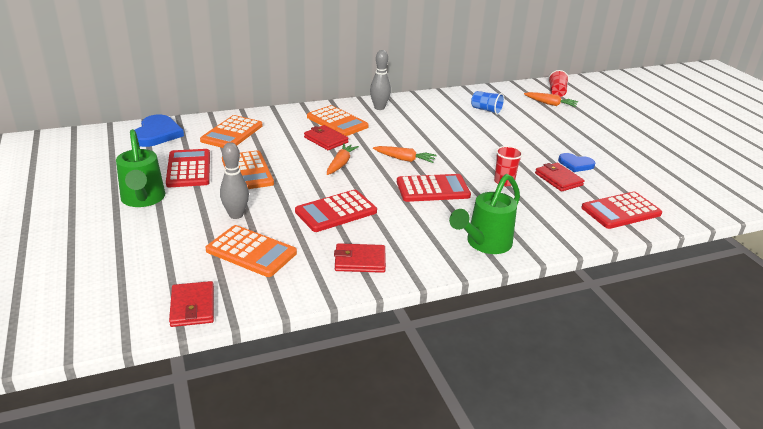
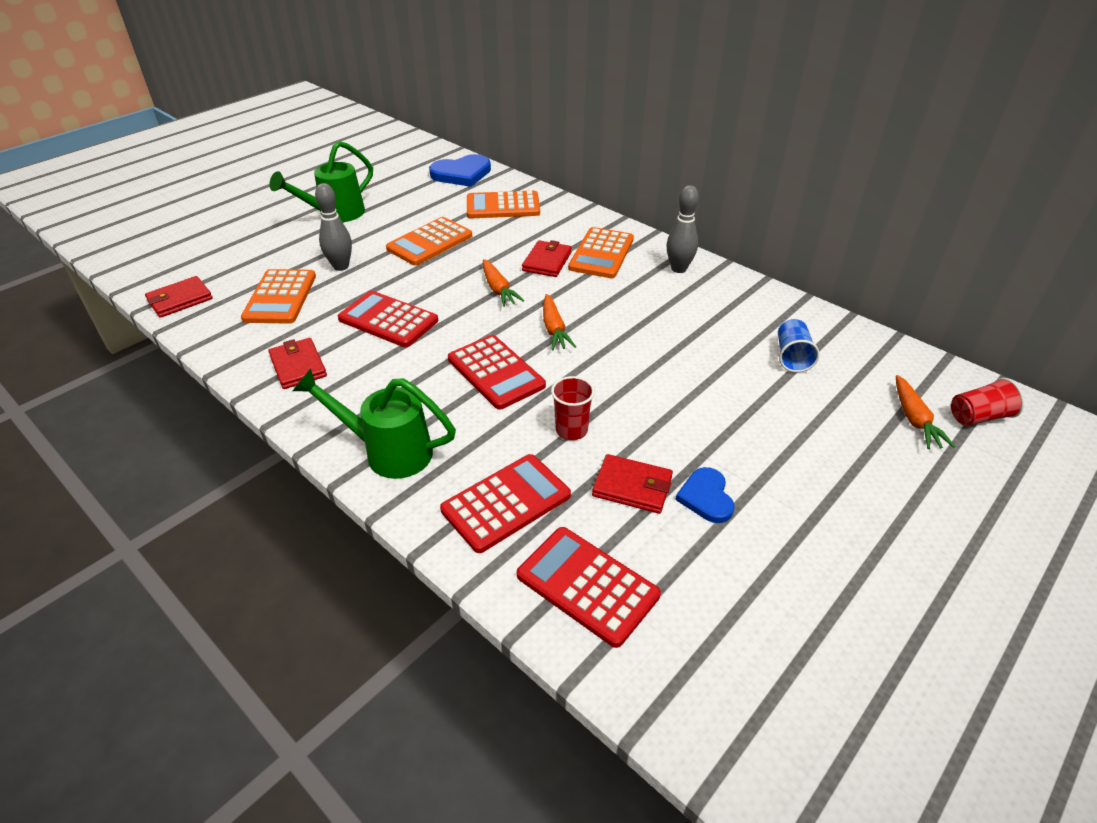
camera: 65 degrees right, 10 degrees up
(189, 169) = (408, 213): red calculator -> red calculator (506, 503)
(340, 164) = (498, 289): orange carrot -> orange carrot turned 75 degrees clockwise
(558, 179) = (632, 486): red wallet -> red wallet turned 75 degrees clockwise

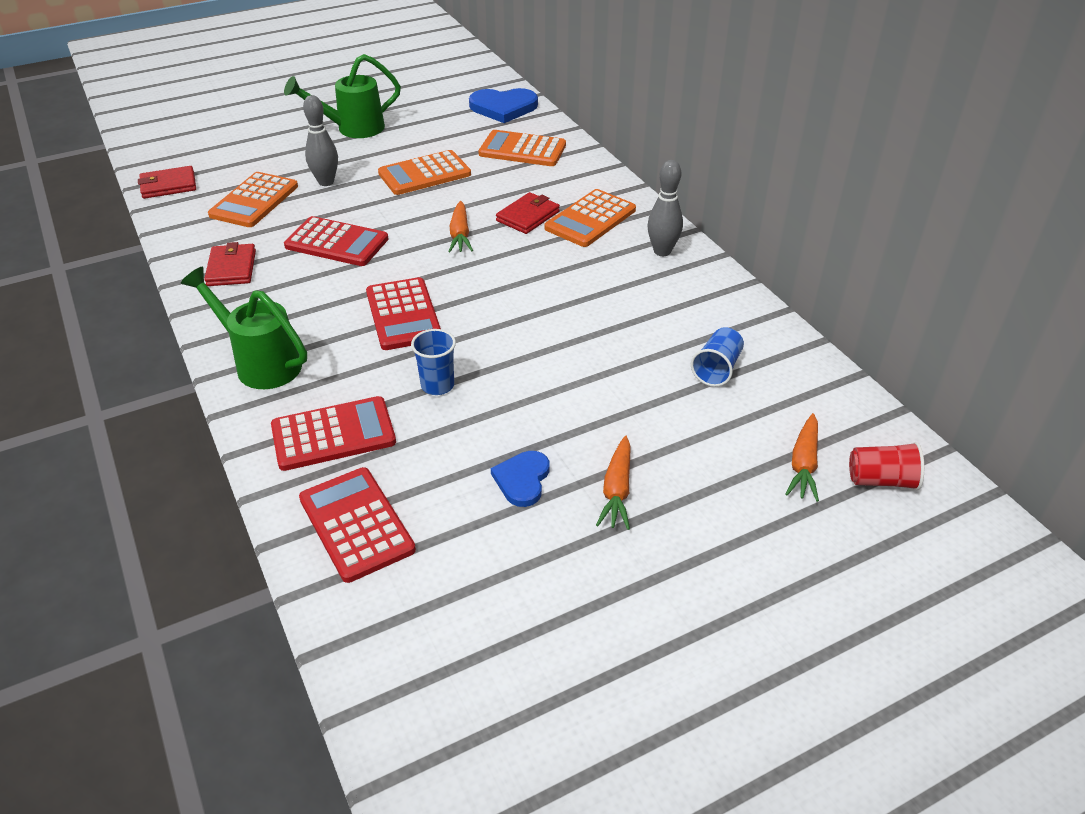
camera: 20 degrees right, 0 degrees up
(388, 320) = (337, 243): red calculator -> red calculator turned 150 degrees clockwise
(554, 329) = (488, 285): orange carrot -> orange carrot (617, 490)
(571, 430) = (437, 385): red cup -> blue cup
(632, 486) = (458, 451): red wallet -> none

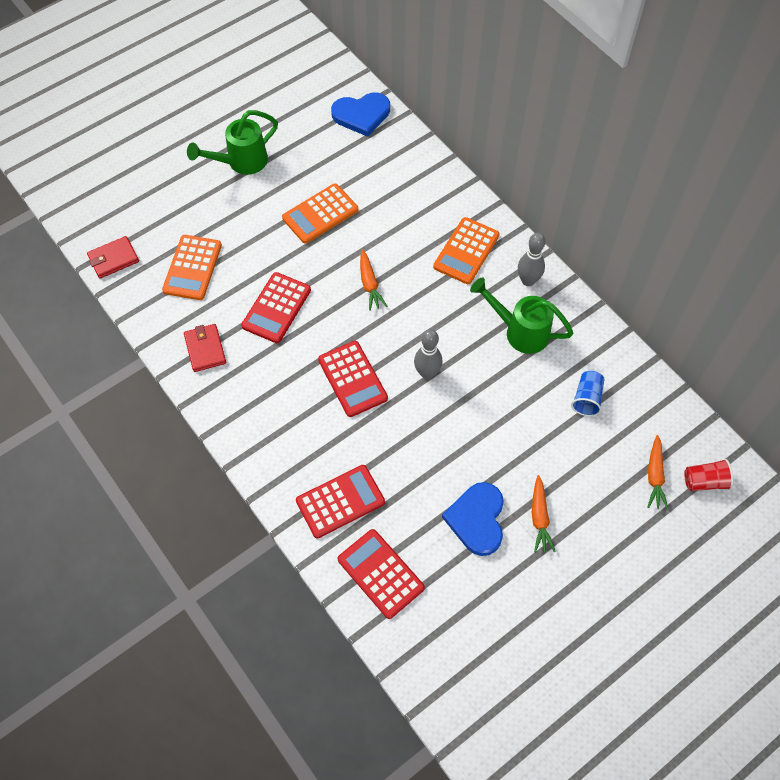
camera: 10 degrees left, 20 degrees up
(260, 363) = (265, 444): green watering can -> green watering can (519, 331)
(326, 182) = (242, 236): grey bowling pin -> grey bowling pin (427, 373)
(337, 243) = (276, 308): red calculator -> red calculator turned 105 degrees clockwise
(437, 385) = (398, 445): blue cup -> none
(522, 150) = (392, 171): orange calculator -> none
(522, 480) = (477, 519): blue heart -> blue heart, size x1.62
(528, 216) = (417, 255): red wallet -> none

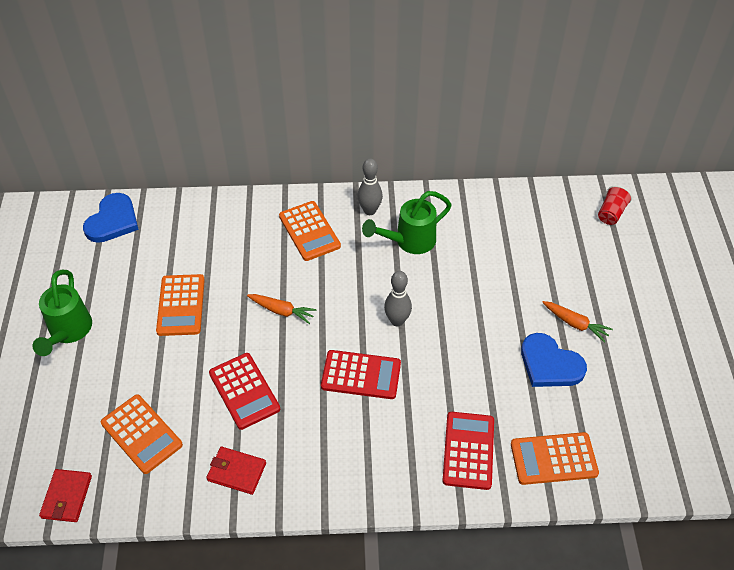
camera: 55 degrees left, 10 degrees down
(380, 573) = (553, 459): red calculator -> orange calculator
(586, 398) = (497, 237): blue cup -> none
(654, 476) = (588, 237): orange carrot -> none

